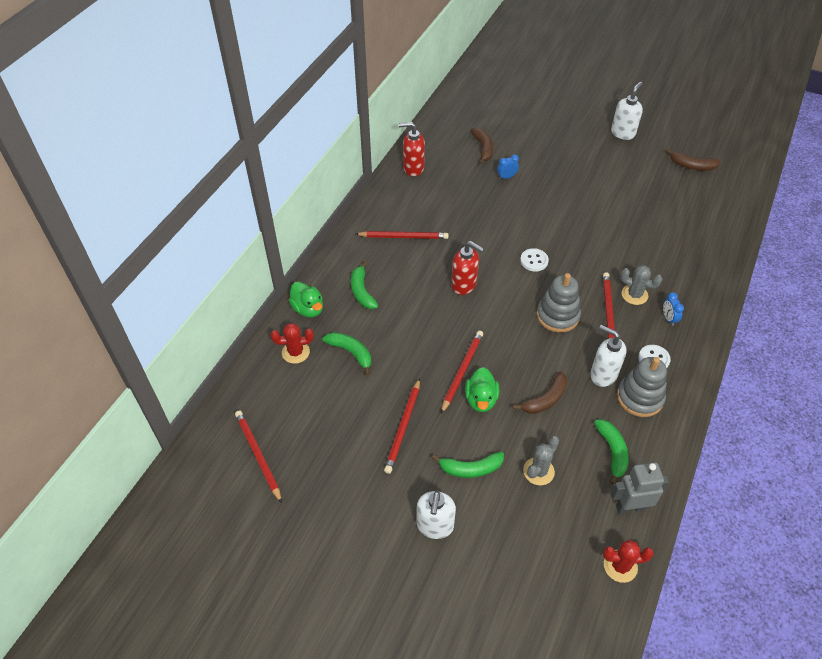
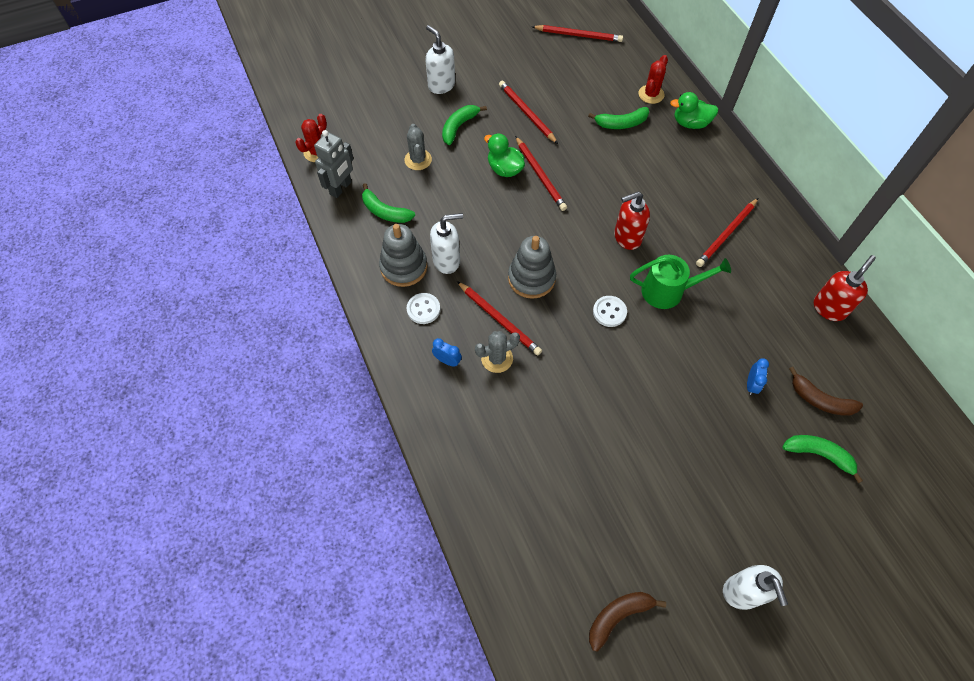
camera: 130 degrees right, 10 degrees up
(362, 291) = (681, 166): green banana -> green banana (819, 454)
(484, 242) = (667, 291): none -> green watering can
(545, 399) = (465, 206): brown banana -> none

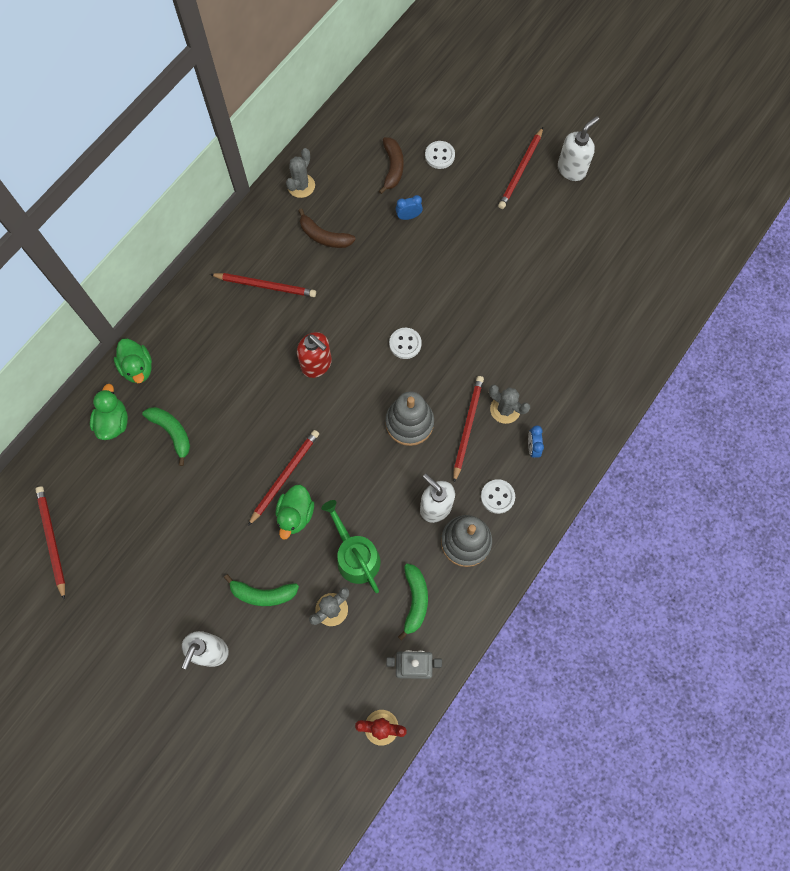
camera: 120 degrees left, 10 degrees up
(526, 113) = (206, 533): red pencil -> red pencil (521, 170)
(618, 616) = (639, 234): brown banana -> brown banana (324, 236)
(651, 94) = (113, 422): red cactus -> green duck
(667, 291) = (356, 308): green watering can -> green watering can (355, 556)
(819, 454) = (439, 156): green banana -> white button
(829, 308) = (301, 186): red soap dispenser -> grey cactus

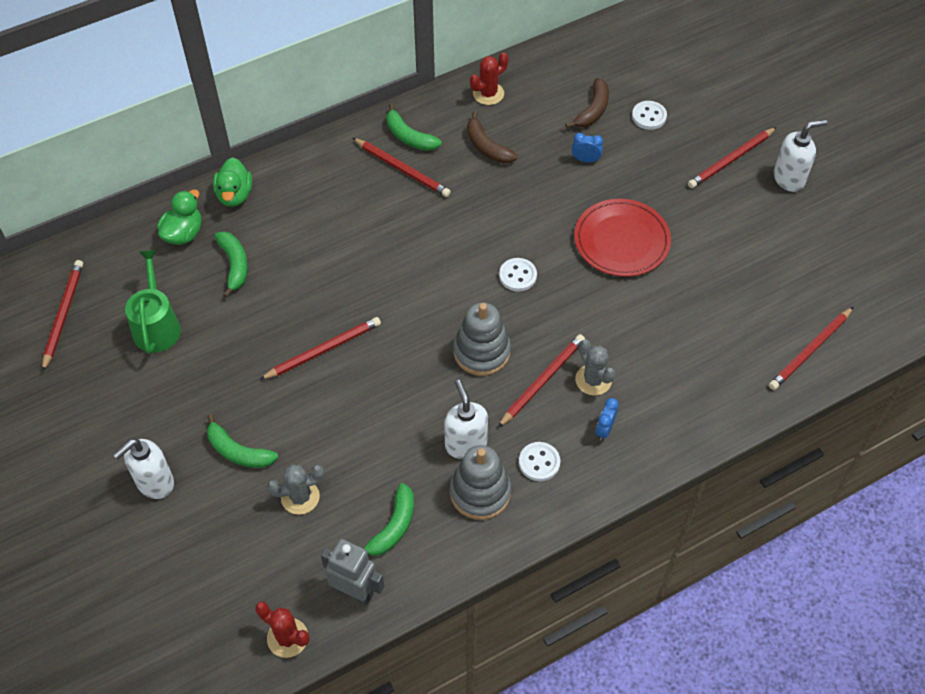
camera: 25 degrees right, 15 degrees down
(256, 253) = (409, 137): none -> green banana
(295, 514) = (314, 390): green duck -> none
(301, 186) = (488, 94): grey cactus -> red cactus
(317, 364) = (414, 259): red soap dispenser -> none
(355, 556) = (354, 456): green watering can -> green watering can (157, 326)
(470, 278) = (621, 241): none -> red plate
(651, 314) = (810, 350): none -> red pencil

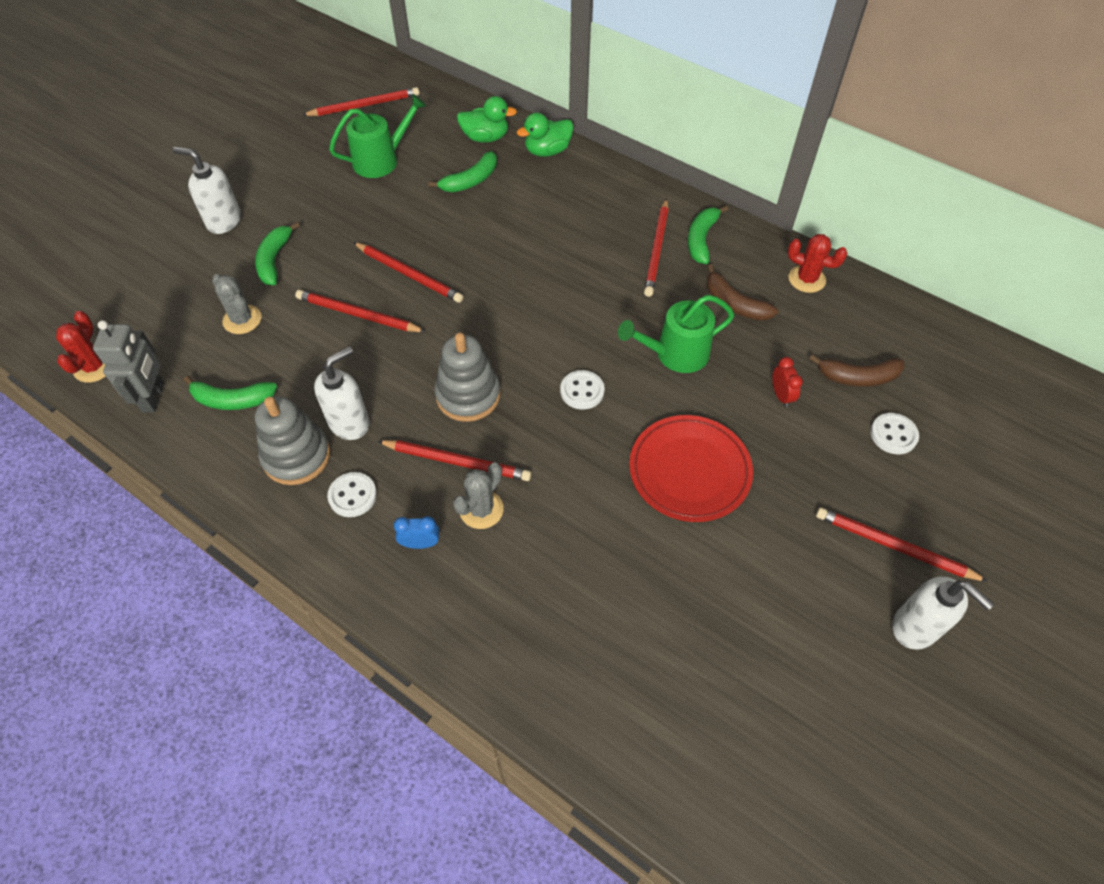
camera: 65 degrees right, 0 degrees up
(487, 147) = (734, 304): brown banana -> brown banana turned 75 degrees counterclockwise
(514, 203) = (676, 354): none -> green watering can
(585, 160) = (781, 396): blue clock -> red clock
(810, 350) = (647, 745): red pencil -> red pencil (358, 315)

